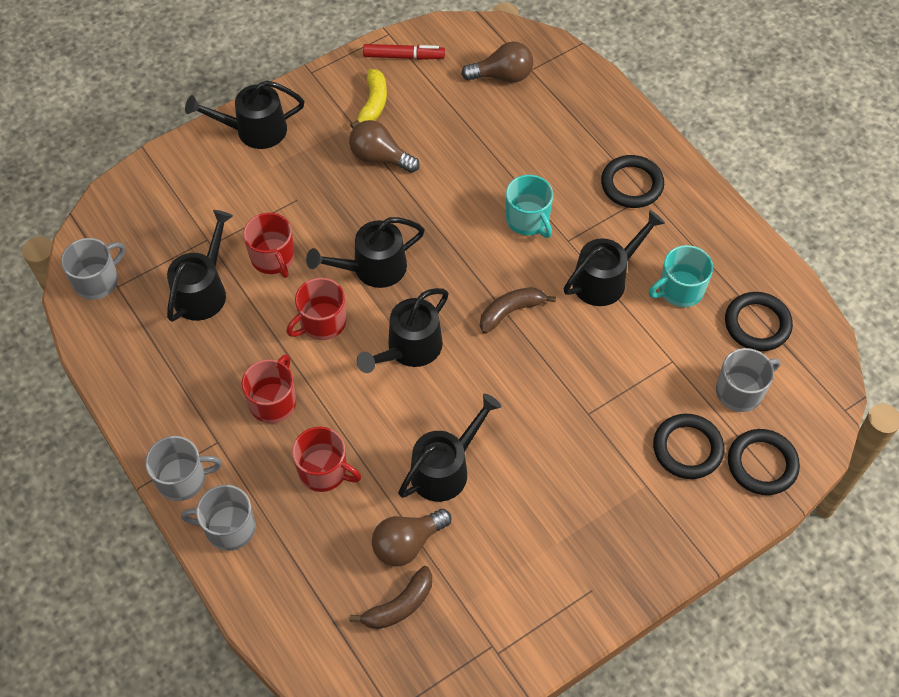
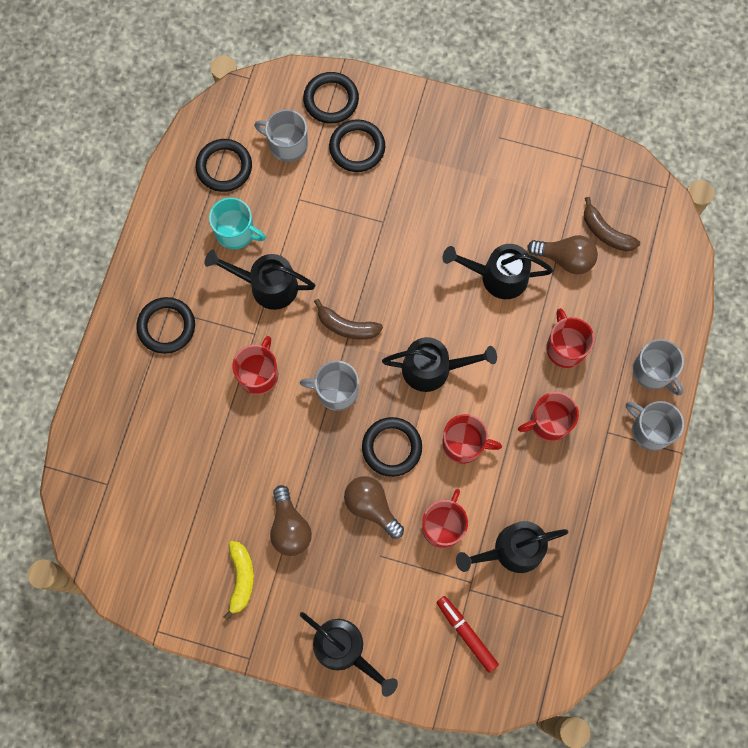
camera: 130 degrees left, 15 degrees up
(97, 281) = (571, 636): grey mug -> grey mug (336, 391)
(372, 268) = (392, 447): black watering can -> black ring
(373, 103) = (241, 578): yellow banana -> yellow banana turned 120 degrees clockwise
(399, 605) = (605, 232): brown banana -> brown banana turned 150 degrees counterclockwise
(404, 56) = (172, 597): red marker -> red marker (466, 634)
(502, 76) = (131, 501): brown light bulb -> brown light bulb (371, 507)
(528, 220) = (259, 374): turquoise mug -> red mug

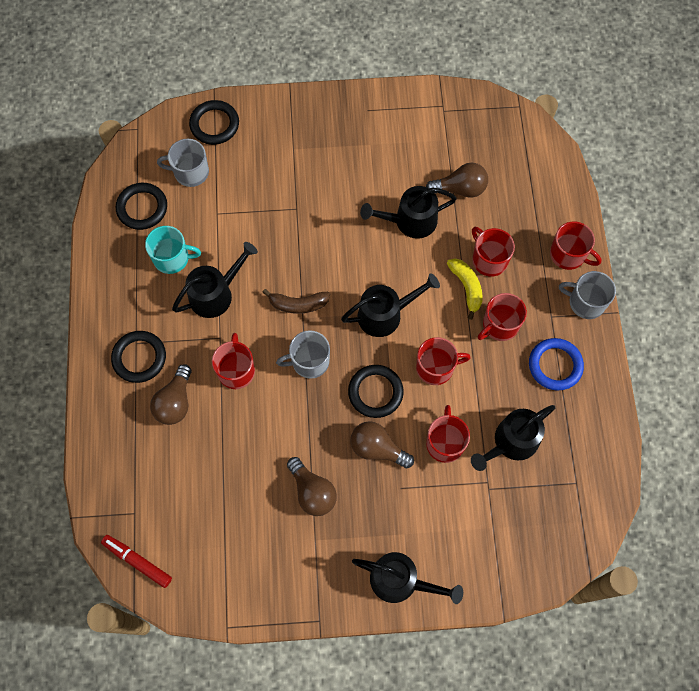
camera: 20 degrees left, 5 degrees down
(186, 385) = (175, 402): none -> brown light bulb
(241, 578) = (286, 552): yellow banana -> yellow banana (466, 287)
(267, 285) = (216, 294): black watering can -> black watering can turned 150 degrees clockwise
(357, 148) = (251, 156): black ring -> none
(466, 634) = (501, 528): red marker -> red marker (137, 561)
(590, 486) = (555, 365): none -> blue ring
(605, 232) = (485, 157): brown banana -> none
(653, 371) = (568, 255): grey mug -> red mug

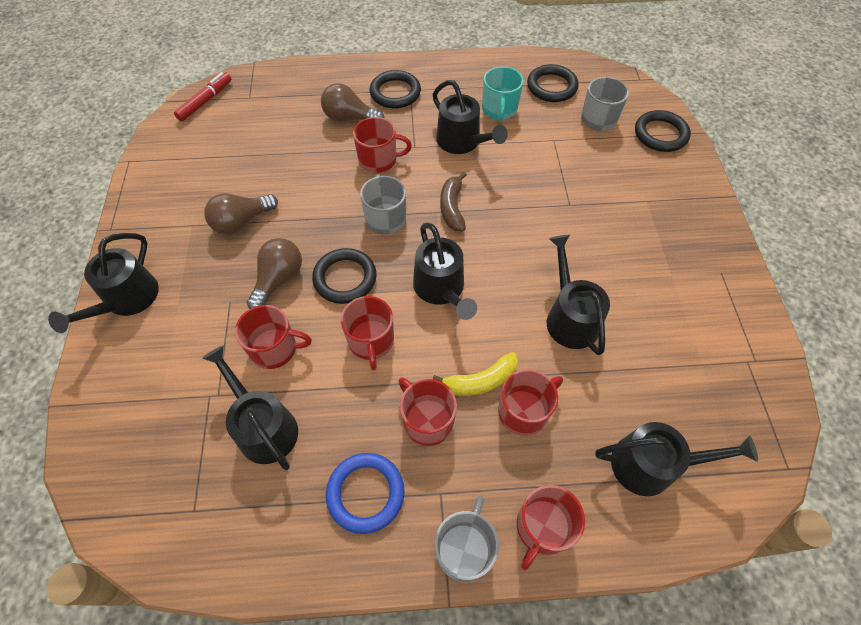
camera: 90 degrees right, 10 degrees down
(460, 189) = (628, 378): brown light bulb -> none
(522, 184) = (652, 465): none -> black watering can

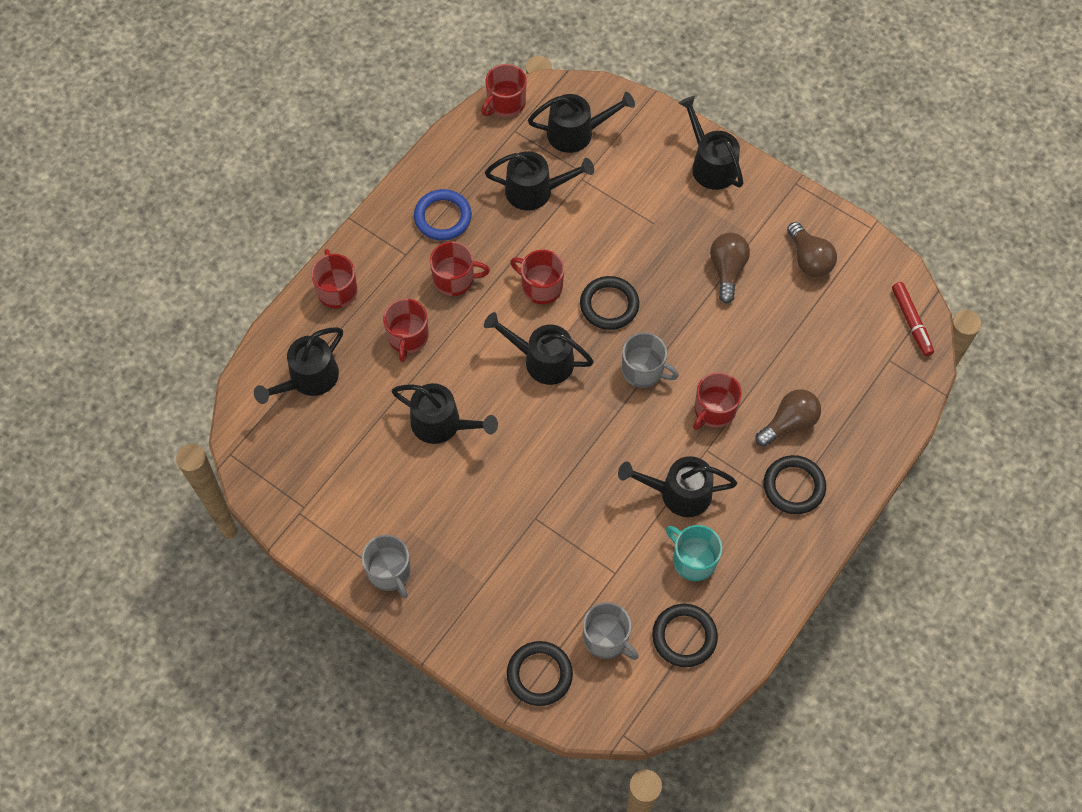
camera: 130 degrees right, 5 degrees up
(156, 442) = (577, 132): none -> black watering can
(275, 348) = (588, 228): red mug -> red mug (505, 103)
(278, 279) = (646, 263): brown light bulb -> brown light bulb (809, 259)
(452, 207) = (611, 426): brown banana -> none
(464, 549) = (365, 244): grey mug -> grey mug (390, 572)
(480, 381) = (451, 329): yellow banana -> none

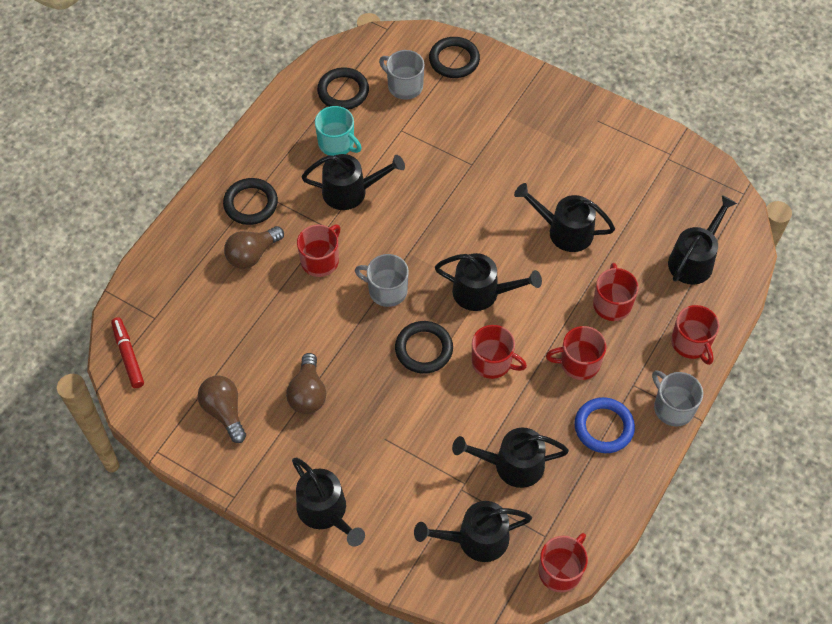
camera: 175 degrees right, 5 degrees down
(390, 572) = (584, 118): grey mug -> grey mug (673, 407)

